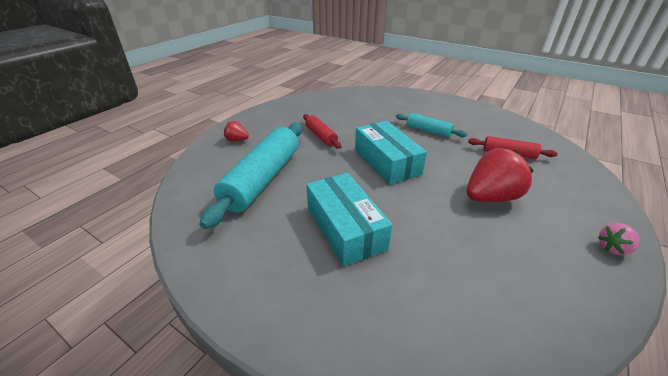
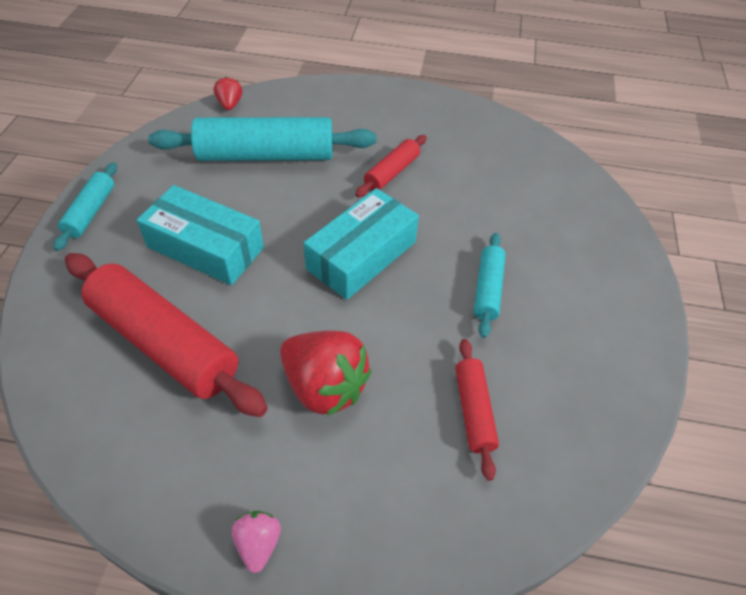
camera: 65 degrees right, 15 degrees up
(237, 140) = (336, 104): red strawberry -> red strawberry (230, 104)
(252, 301) = (90, 212): none -> turquoise rolling pin
(345, 227) = (205, 247): turquoise box -> turquoise box turned 75 degrees clockwise
(441, 268) = (164, 343): none -> red rolling pin
(613, 248) = (258, 543): pink strawberry -> pink strawberry turned 45 degrees clockwise

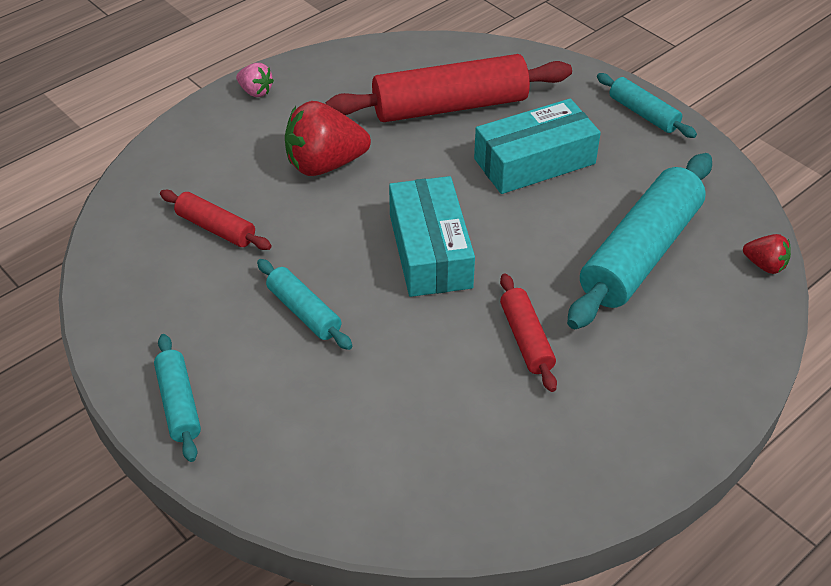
camera: 130 degrees right, 5 degrees down
(627, 303) = (179, 404): none -> turquoise rolling pin

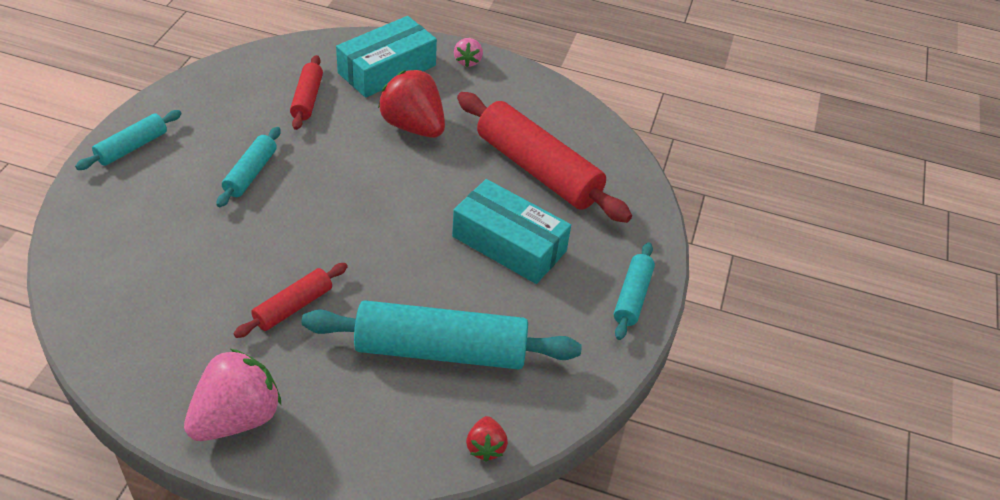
camera: 55 degrees right, 0 degrees up
(430, 251) = (357, 217): turquoise box -> turquoise box (387, 69)
(650, 427) = (237, 418): none -> pink strawberry

